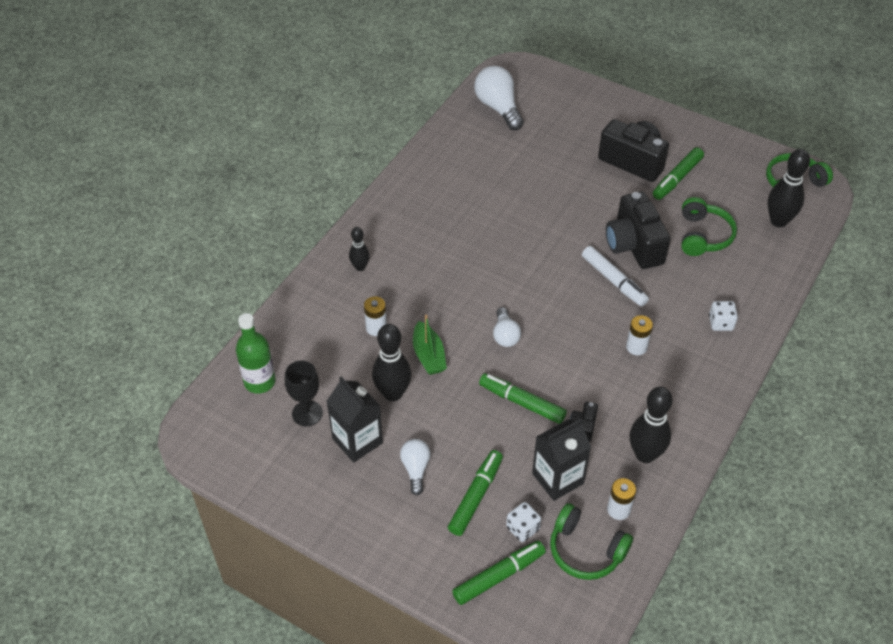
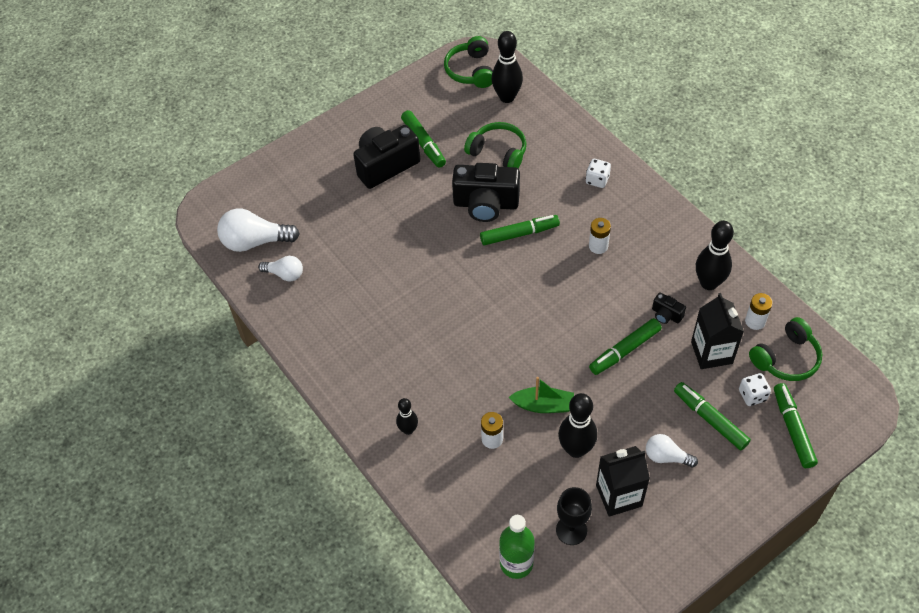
camera: 65 degrees left, 5 degrees up
(505, 335) = (545, 337): white light bulb -> white light bulb (285, 274)
(613, 281) = (519, 234): white marker -> green marker

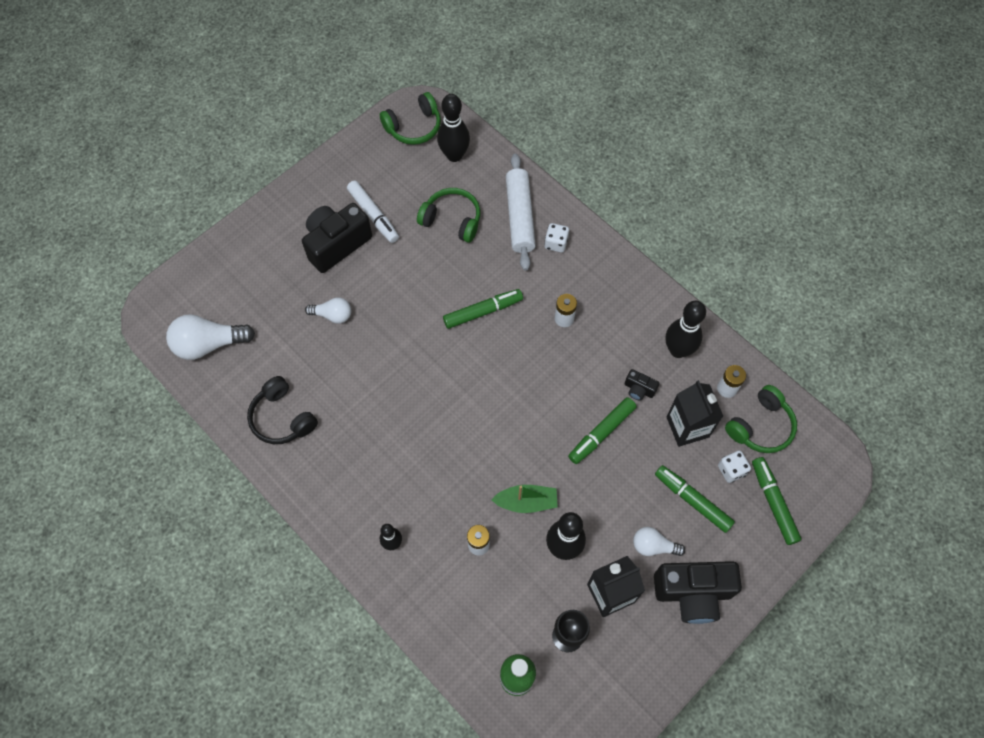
camera: 10 degrees left, 10 degrees up
(285, 274) = (245, 379): white light bulb -> white light bulb (333, 315)
(316, 310) = (282, 418): none -> black headphones
(423, 143) = (373, 215): green marker -> white marker
(471, 70) = (414, 127): green headphones -> green headphones turned 105 degrees counterclockwise
(486, 204) = (445, 280): black camera -> black camera (692, 593)
(564, 154) = (520, 216): none -> white rolling pin

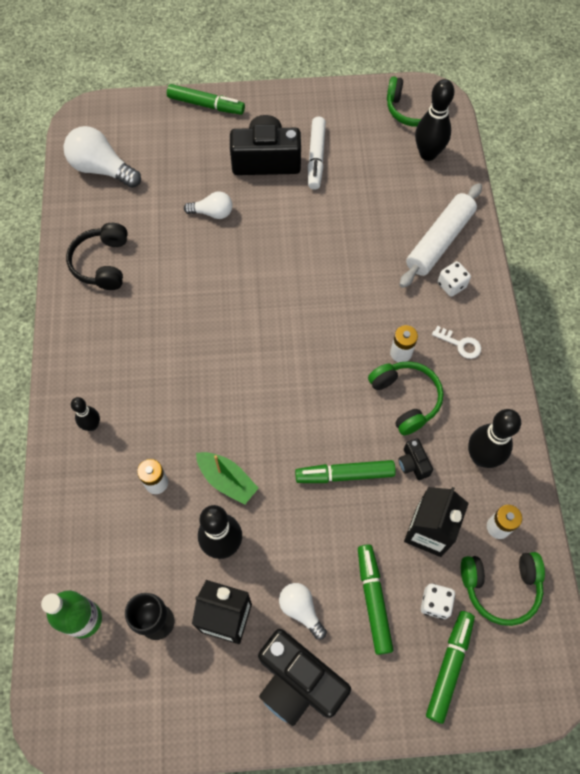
camera: 40 degrees right, 0 degrees up
(333, 315) = (212, 213): white light bulb -> white light bulb turned 45 degrees counterclockwise
(452, 220) = (378, 204): green headphones -> green headphones (405, 399)
(483, 311) = (335, 296): green marker -> green marker (206, 105)
(598, 282) = (460, 344): none -> white key

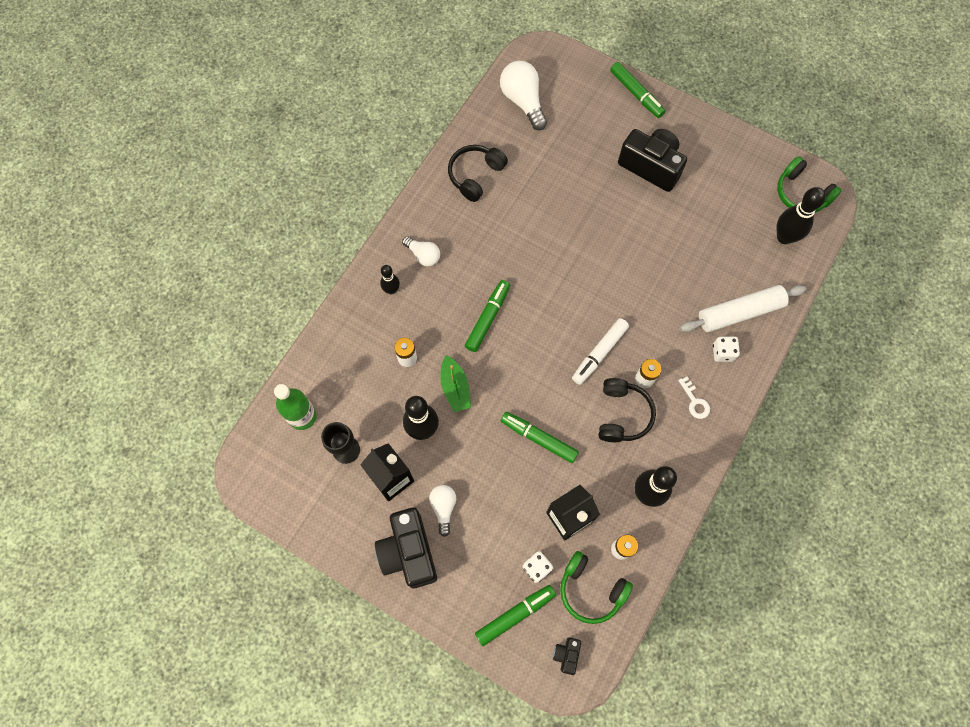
camera: 35 degrees right, 5 degrees up
(212, 213) = (581, 184): white light bulb -> white light bulb (423, 255)
(316, 157) = (691, 187): white marker -> white marker (599, 353)
(373, 600) = (496, 536): green marker -> green marker (488, 318)
(405, 399) = (622, 414): green headphones -> black headphones
(413, 463) = (593, 464): black camera -> black camera (566, 655)

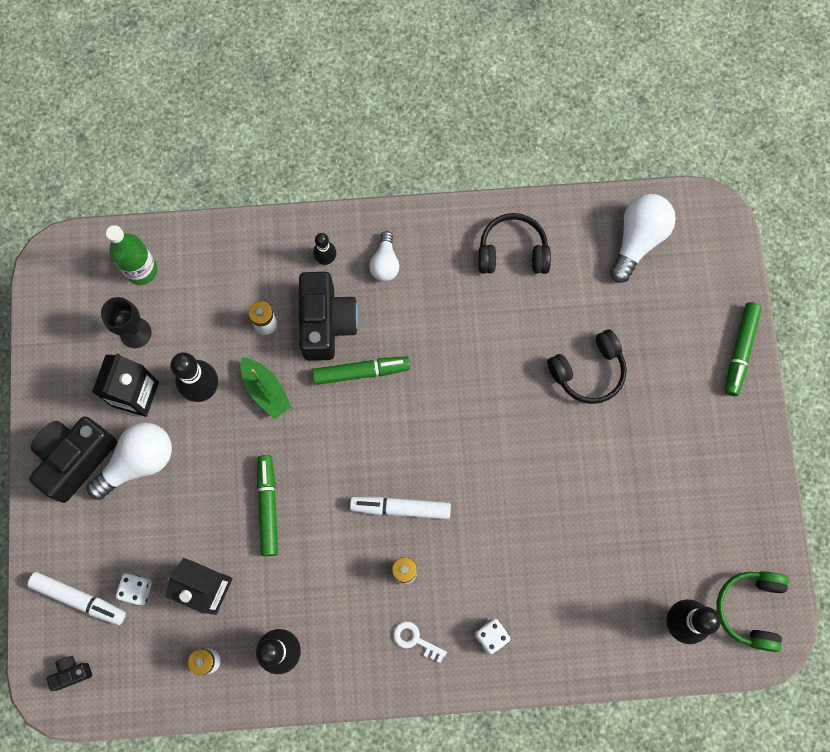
camera: 55 degrees right, 5 degrees up
(443, 508) = (138, 462): white light bulb -> white light bulb, size x1.70
(455, 388) = (266, 390): green boat -> green boat turned 75 degrees counterclockwise
(515, 615) = (79, 599): green marker -> white marker
(591, 589) = (149, 656): green headphones -> none
(622, 414) = (350, 574): black headphones -> black headphones (588, 371)
(651, 166) = (660, 423): black camera -> black camera (326, 323)
(695, 401) = (415, 640): white key -> white key turned 90 degrees clockwise
(740, 313) = (551, 627): white rolling pin -> none

